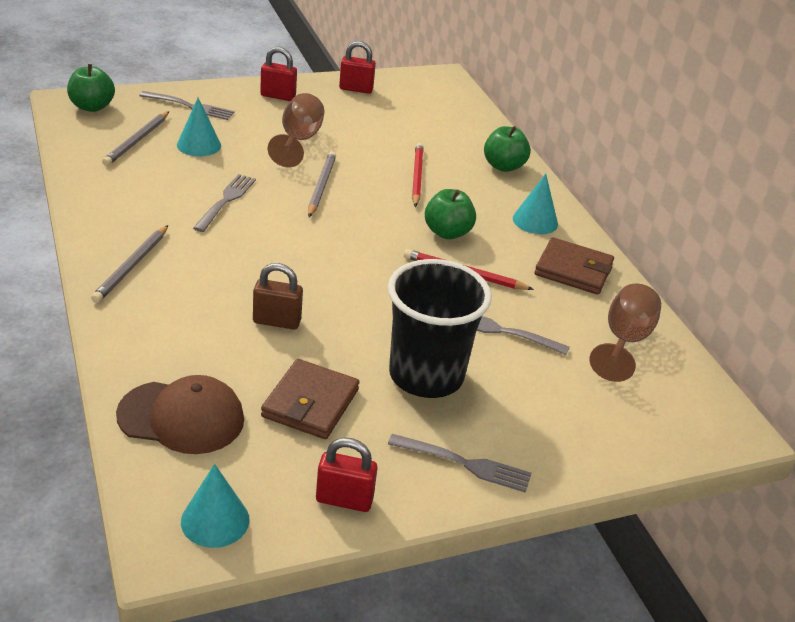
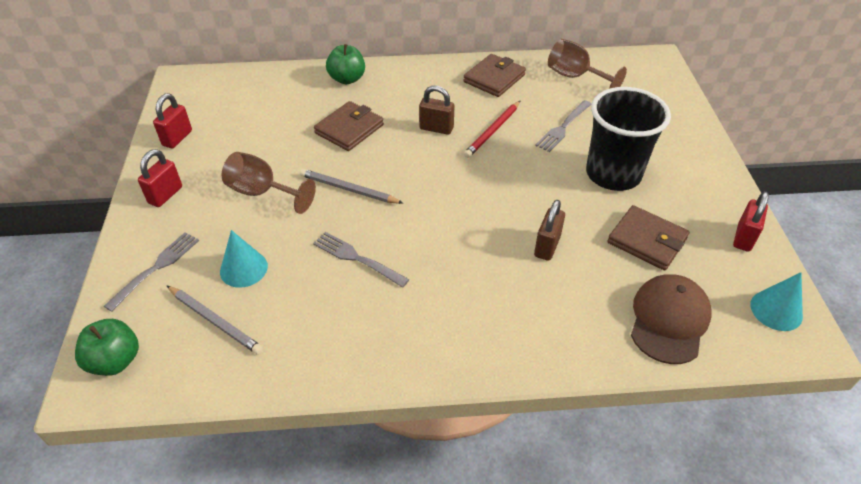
camera: 70 degrees left, 10 degrees up
(132, 266) = (456, 340): grey pencil -> none
(416, 177) = (349, 129): red pencil -> brown wallet
(447, 232) = (436, 128): green apple -> brown padlock
(465, 464) = (701, 174): grey fork -> none
(535, 221) = (429, 81): turquoise cone -> none

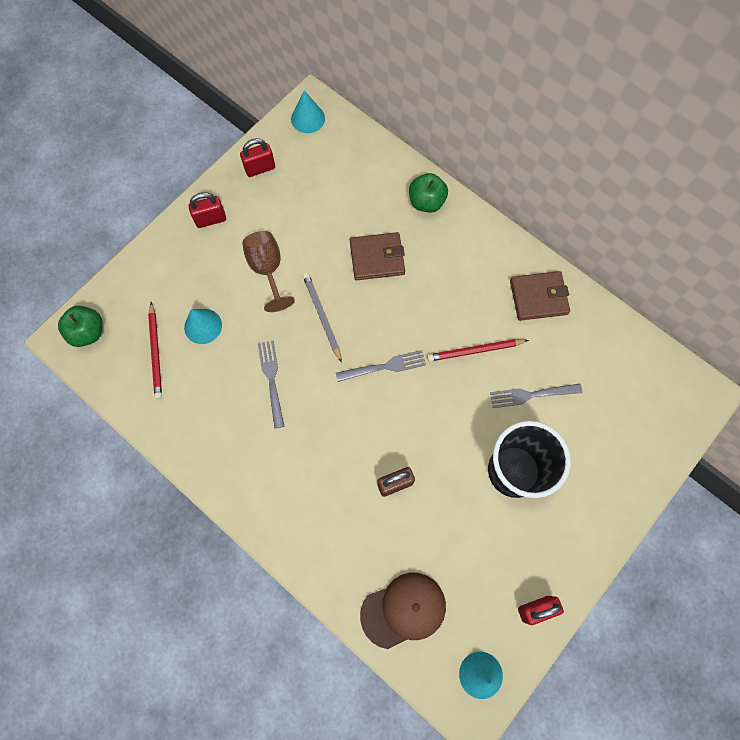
camera: 45 degrees right, 25 degrees up
(156, 268) = (158, 280): grey fork -> grey fork (384, 366)
(187, 89) = (308, 118): none -> turquoise cone
(215, 321) = (156, 352): grey pencil -> red pencil
(436, 128) = (437, 311): brown padlock -> none
(575, 77) = (606, 353): brown goblet -> none
(647, 240) = (466, 544): brown wallet -> none

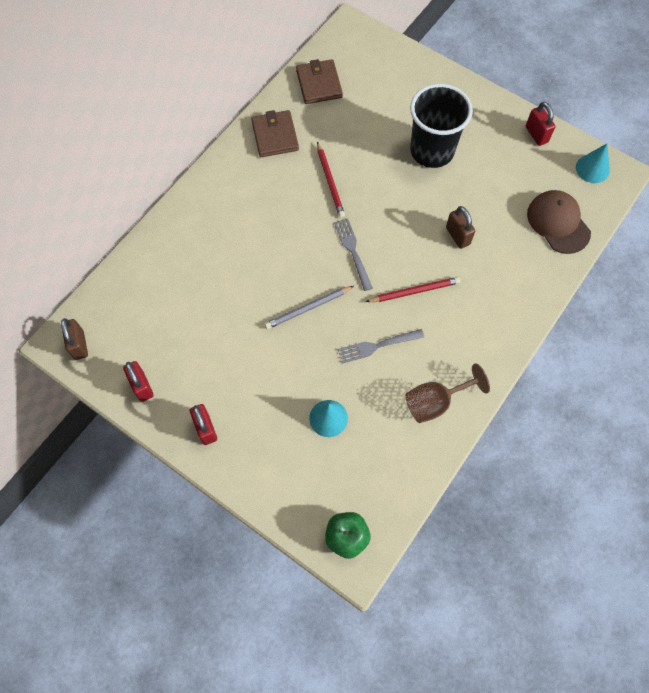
camera: 95 degrees left, 5 degrees down
(156, 352) = (361, 460): red pencil -> red pencil (414, 291)
(268, 270) = (262, 364): brown goblet -> brown goblet (436, 402)
(308, 118) = (79, 345): turquoise cone -> brown padlock
(377, 258) = (243, 265): brown wallet -> brown wallet (319, 84)
(426, 202) = (180, 227): green apple -> none
(531, 395) = (365, 140): grey fork -> none

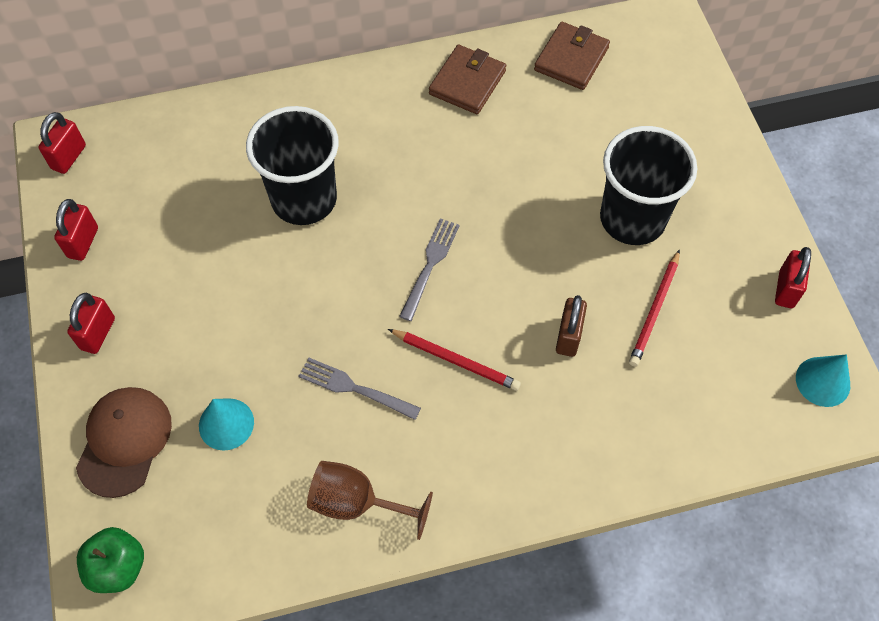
camera: 40 degrees right, 5 degrees down
(79, 345) = (69, 157): brown padlock -> red padlock
(248, 266) = (304, 199): none -> black cup
(308, 308) = (321, 290): grey pencil -> none
(330, 181) = (480, 172): red pencil -> red pencil (655, 310)
(558, 223) = (711, 413): brown cap -> brown cap (124, 441)

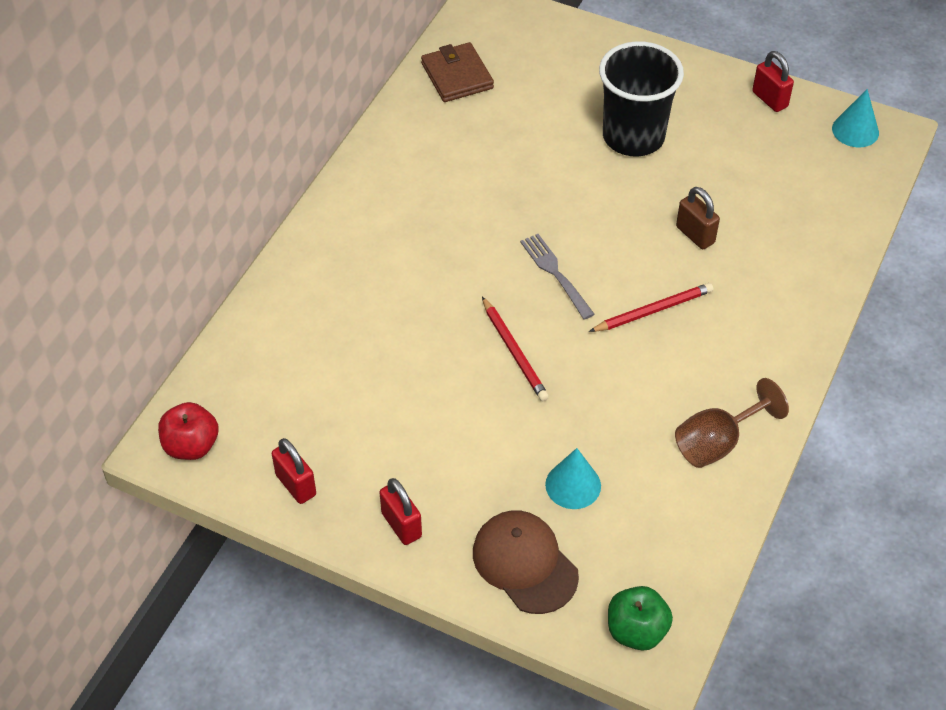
camera: 50 degrees left, 10 degrees down
(69, 157) = (191, 446): red padlock -> red apple
(304, 199) = (412, 312): black cup -> none
(354, 388) = (619, 385): grey fork -> none
(467, 82) = (411, 146): brown wallet -> none
(655, 310) = (720, 175): red pencil -> red pencil (514, 351)

